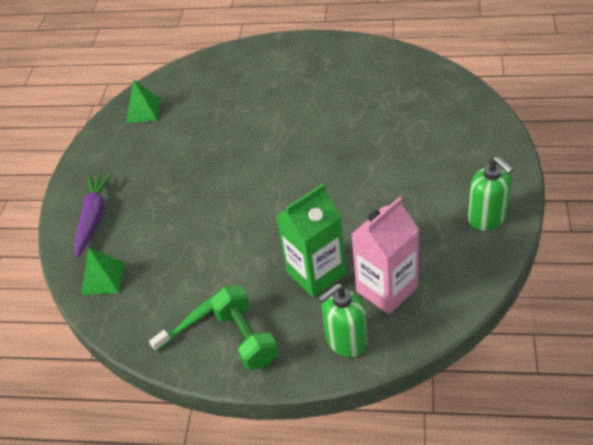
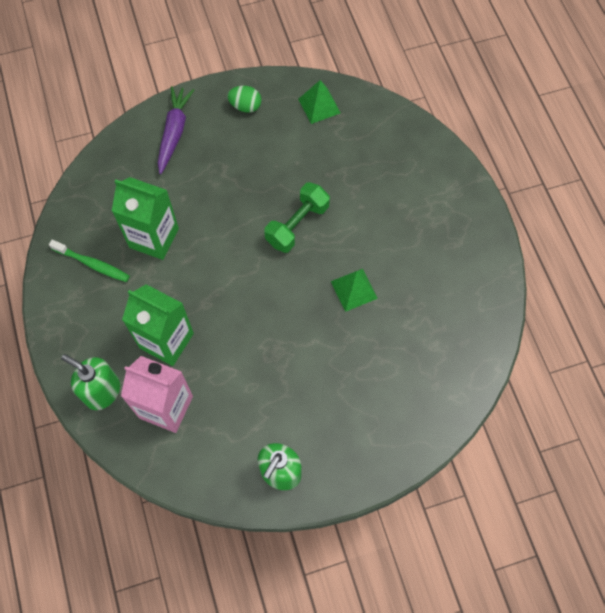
camera: 60 degrees right, 20 degrees up
(93, 217) = (174, 132): purple carrot -> purple carrot turned 60 degrees counterclockwise
(103, 278) = (112, 173): green pyramid -> green pyramid (354, 289)
(106, 159) = (245, 106): none -> green egg
(199, 259) = (154, 238): none -> green carton
(246, 337) = (84, 311): green dumbbell -> green dumbbell (297, 225)

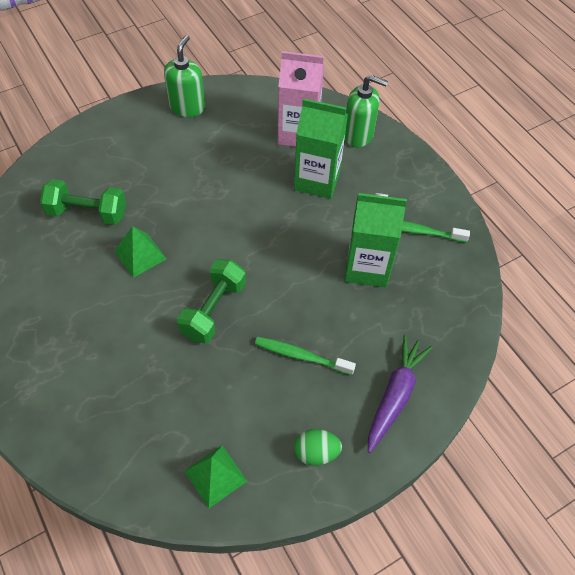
camera: 165 degrees right, 10 degrees down
(174, 132) = (395, 395): purple carrot -> purple carrot turned 150 degrees counterclockwise
(235, 174) = (301, 356): none -> green toothbrush
(400, 346) = (87, 213): none -> green dumbbell

